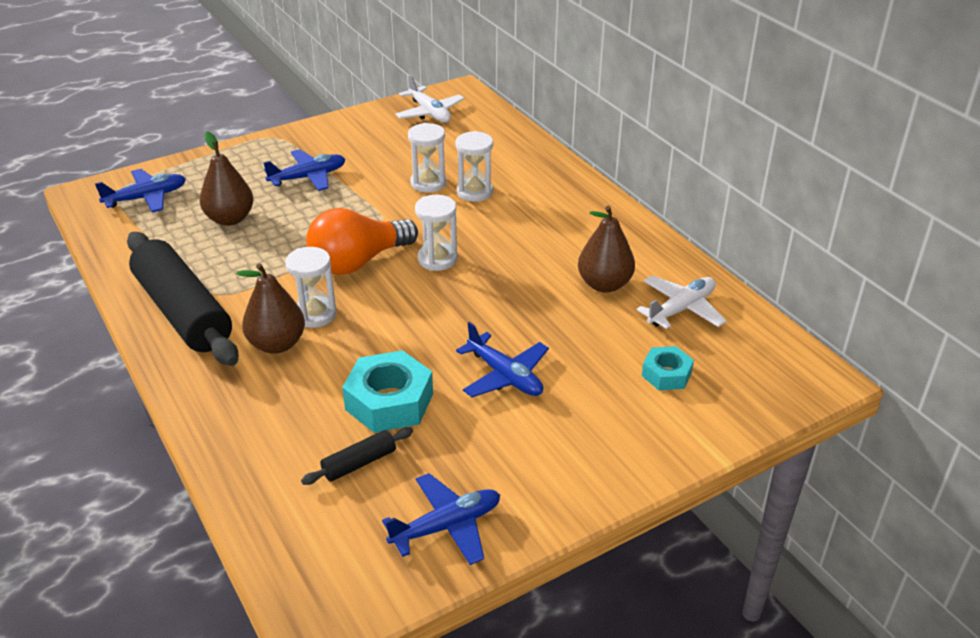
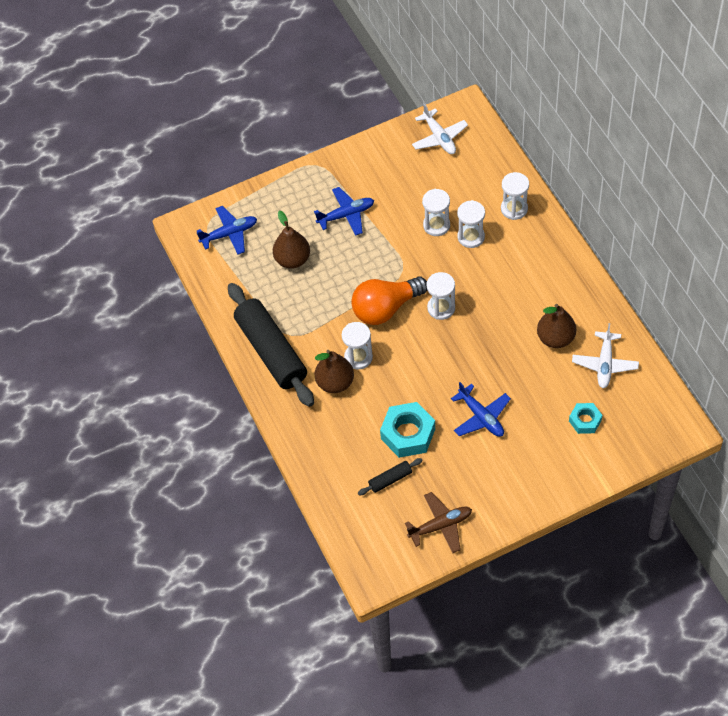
camera: 10 degrees right, 20 degrees up
(446, 526) = (440, 525): blue plane -> brown plane
(529, 166) = (514, 209): none -> white hourglass
(681, 309) = (605, 364): white plane -> white plane turned 135 degrees clockwise

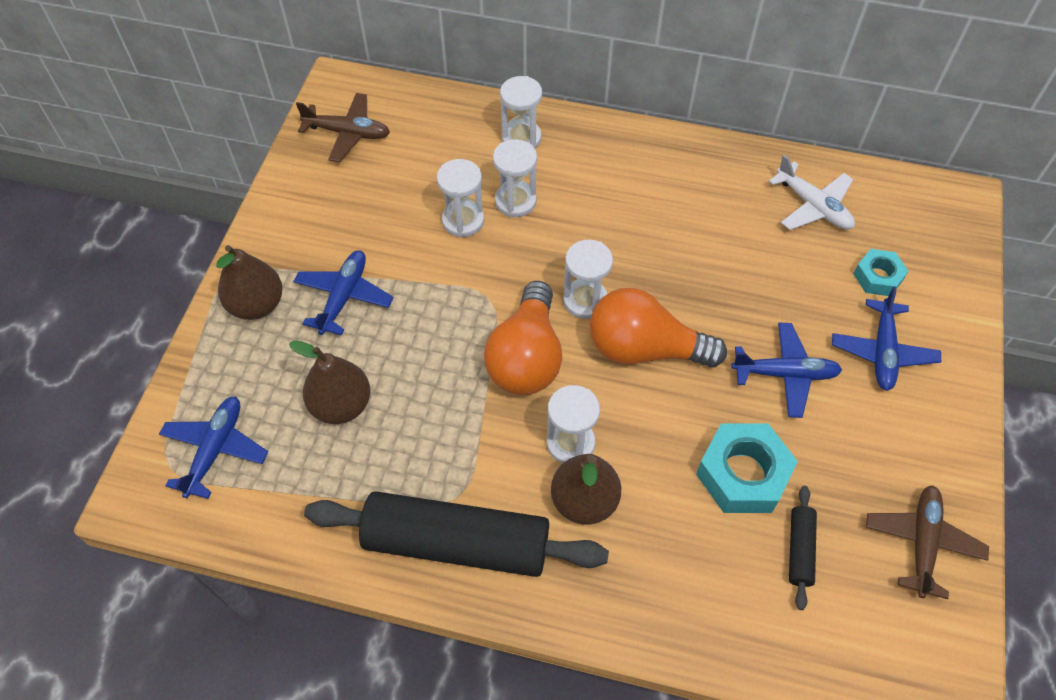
camera: 55 degrees left, 0 degrees up
(438, 351) = (644, 349): none -> orange light bulb
(439, 137) = (348, 133): white plane -> brown plane
(537, 450) = (882, 352): none -> blue plane
(555, 338) = (736, 224): brown pear -> brown pear (257, 305)

